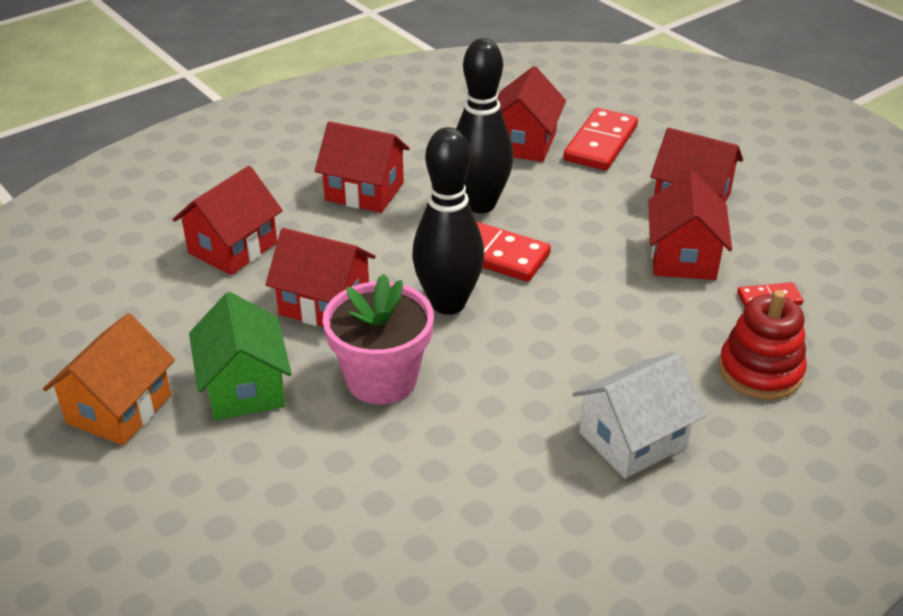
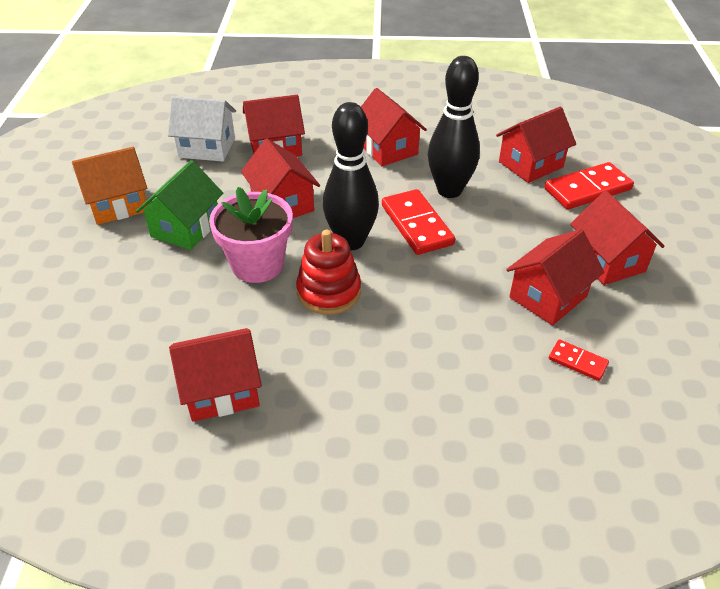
camera: 40 degrees right, 5 degrees up
(510, 518) = (221, 390): none -> red house
(633, 439) = (354, 394): white house -> white house (207, 147)
(760, 371) = (502, 407): red stacking toy -> red stacking toy (329, 292)

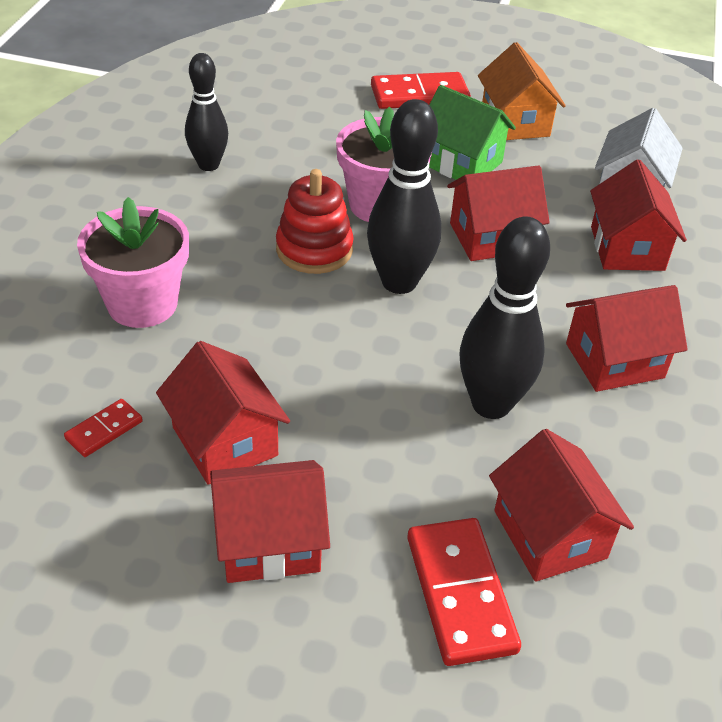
camera: 100 degrees right, 0 degrees up
(221, 390) = (208, 165): red house -> black bowling pin
(417, 225) = (417, 349): red domino -> red domino (419, 95)
(439, 380) = (142, 304): none -> pink flower pot

